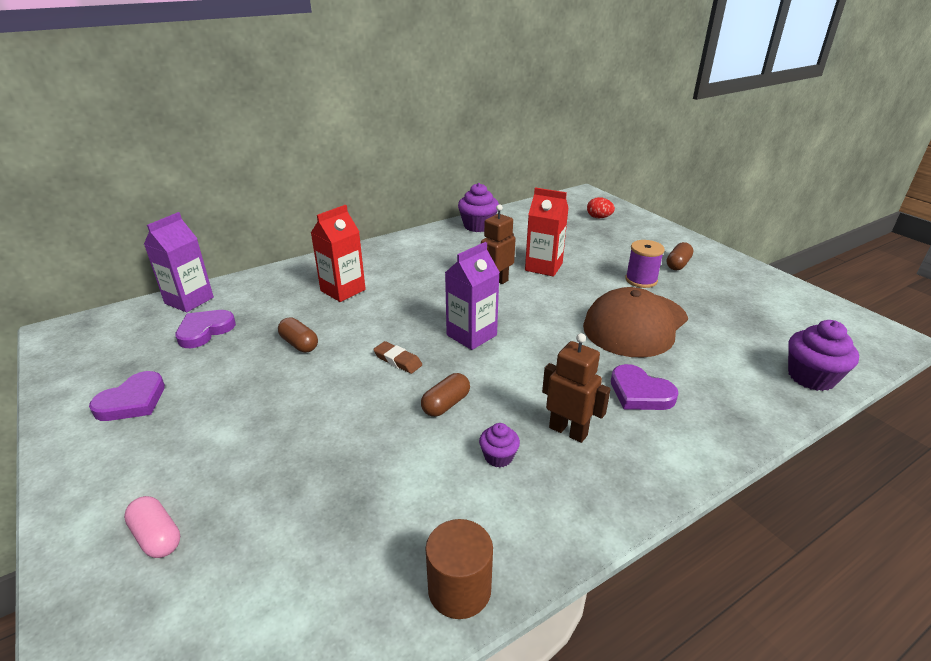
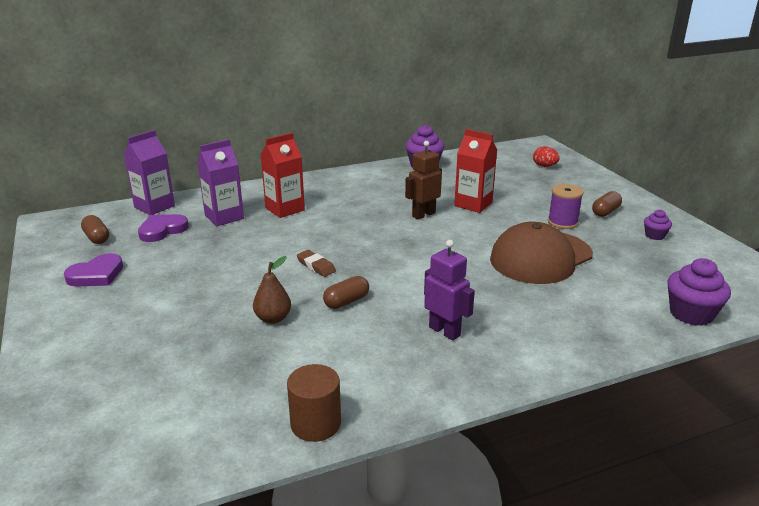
camera: 10 degrees right, 5 degrees down
(157, 537) = (99, 364): pink capsule -> none
(299, 344) = (237, 247): brown capsule -> brown capsule (97, 238)
(366, 438) = (273, 318): none -> brown pear
(471, 335) = (386, 253): purple carton -> purple carton (224, 217)
(498, 457) = (378, 343): purple cupcake -> purple cupcake (654, 235)
(568, 431) = (445, 331): brown robot -> purple robot
(640, 393) = (521, 310): purple heart -> none

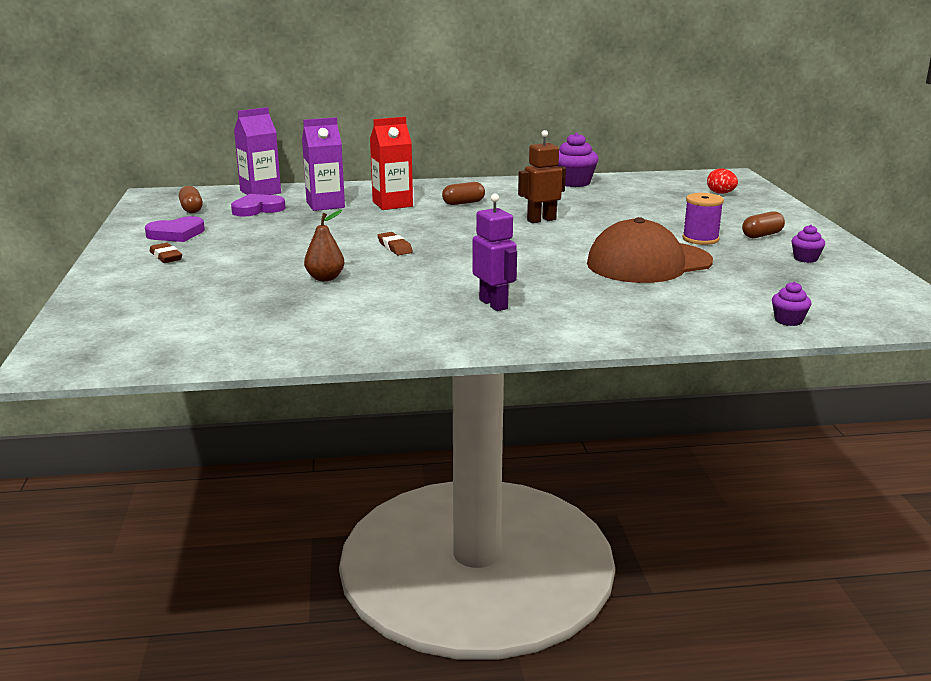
camera: 15 degrees right, 5 degrees down
(100, 310) = (166, 257): none -> brown eraser
(315, 424) = (317, 348): brown cylinder -> none
(346, 301) = (407, 274): brown capsule -> brown capsule (463, 203)
(473, 204) = (605, 217): red carton -> none
(691, 314) = (788, 320): purple cupcake -> purple cupcake, size x0.55

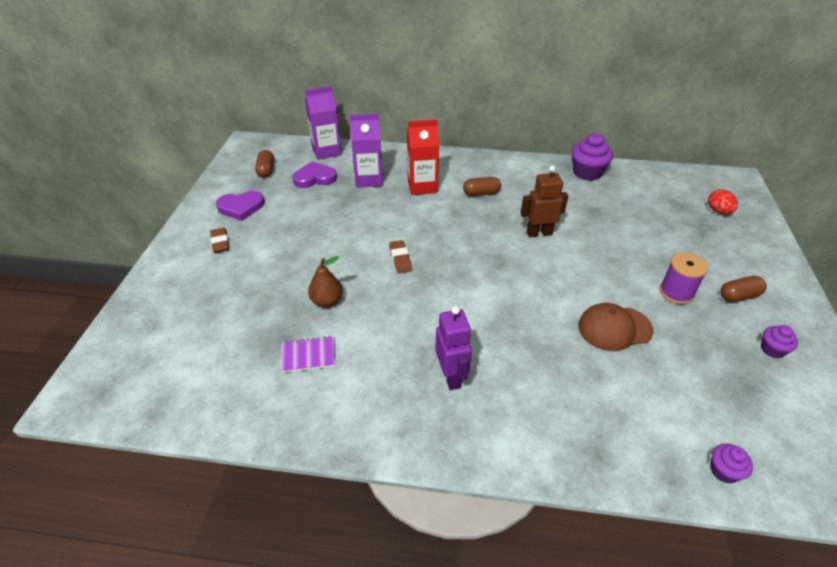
camera: 15 degrees right, 20 degrees up
(325, 309) = (308, 355): none -> purple notebook
(648, 263) = (614, 328): brown cap -> brown cap, size x0.62

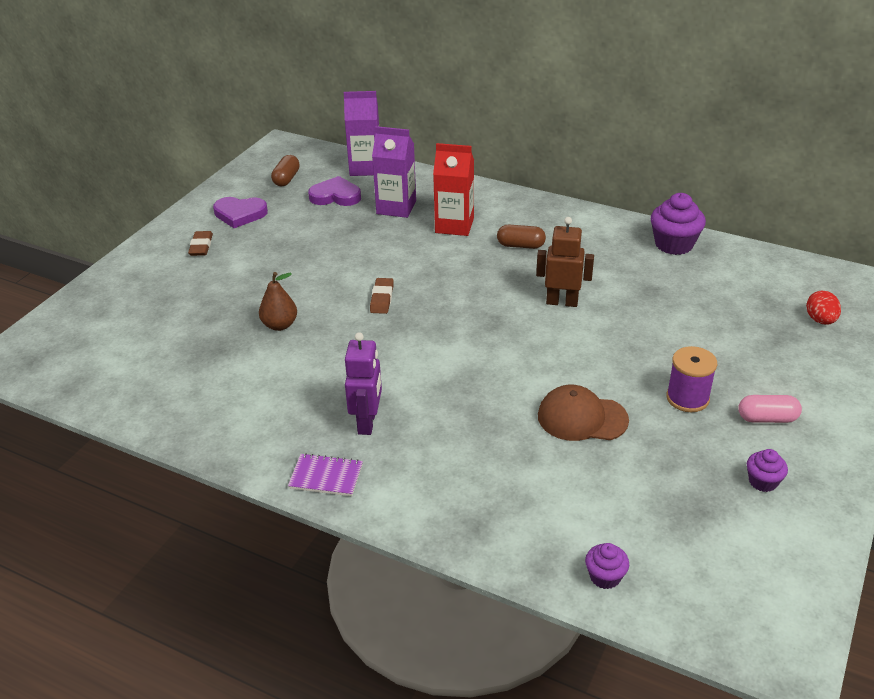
camera: 20 degrees right, 5 degrees down
(308, 355) = (234, 371): purple notebook -> purple notebook (326, 476)
(739, 296) = (767, 418): brown capsule -> pink capsule

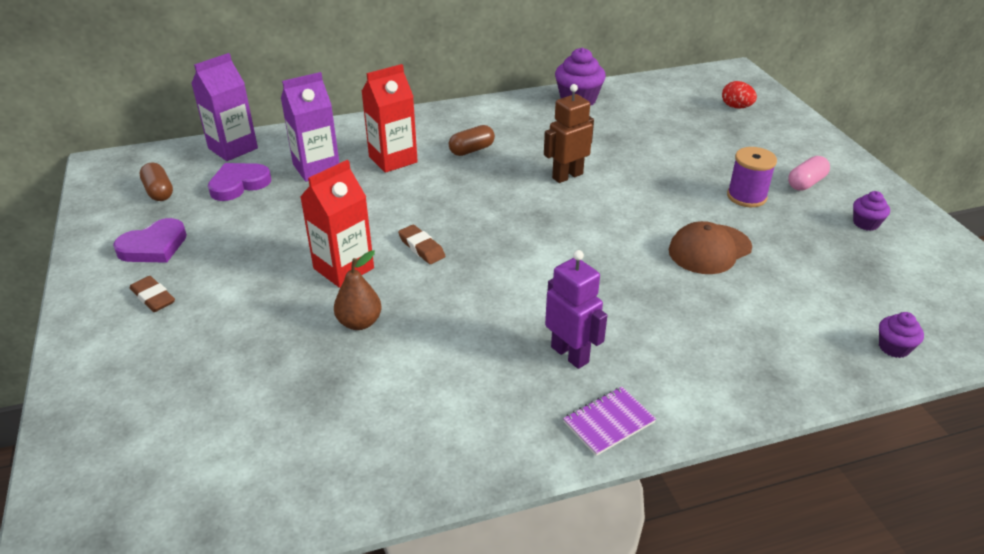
camera: 45 degrees left, 0 degrees up
(318, 286) = (343, 268): none -> red carton

